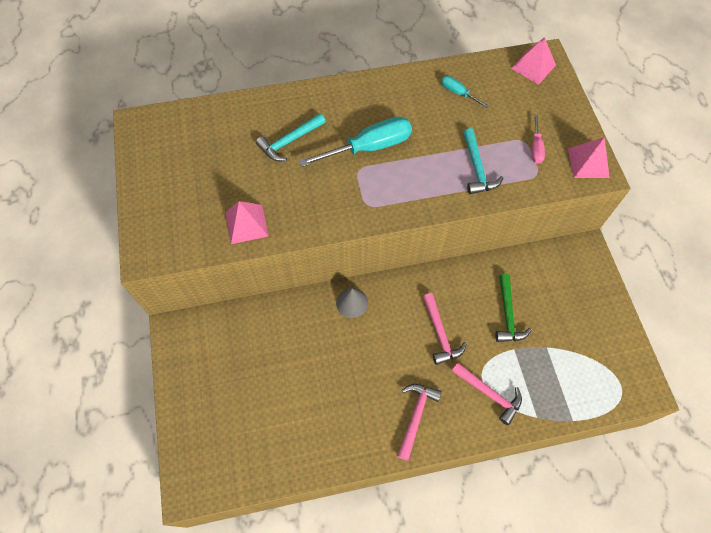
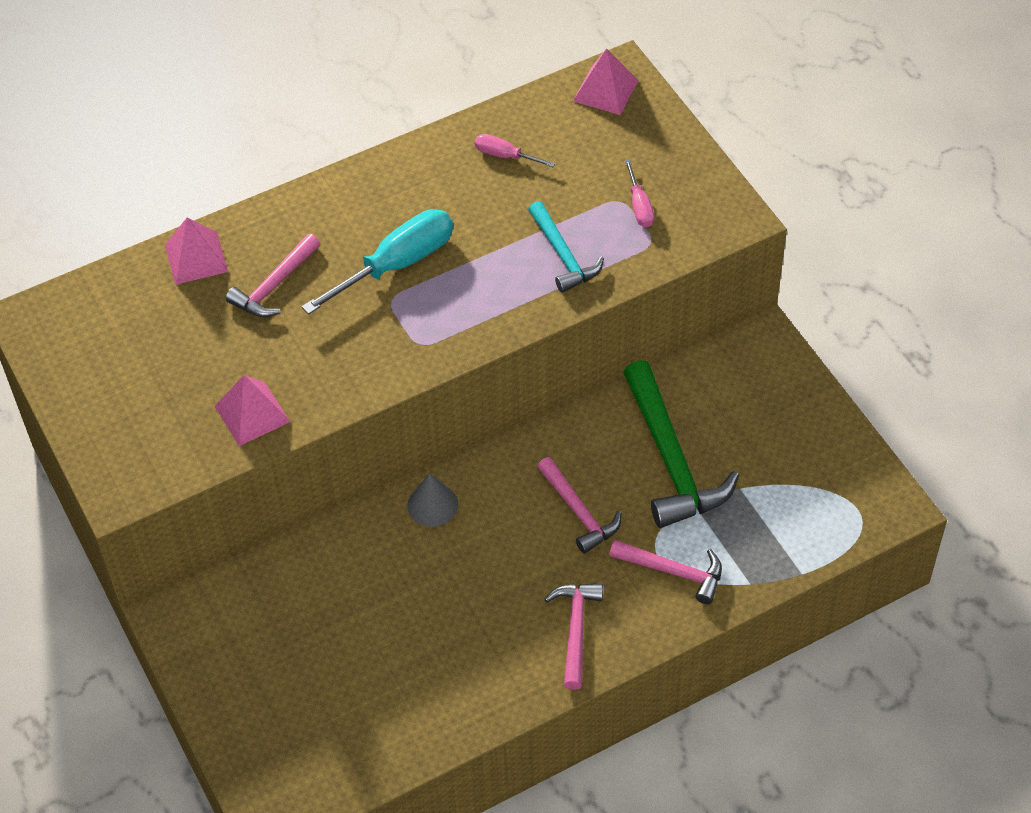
camera: 15 degrees left, 10 degrees down
(289, 141) = (274, 285): turquoise hammer -> pink hammer
(458, 93) = (505, 156): turquoise screwdriver -> pink screwdriver
(507, 314) = (671, 459): green hammer -> green hammer, size x1.70
(588, 163) = (719, 208): pink pyramid -> pink pyramid (196, 258)

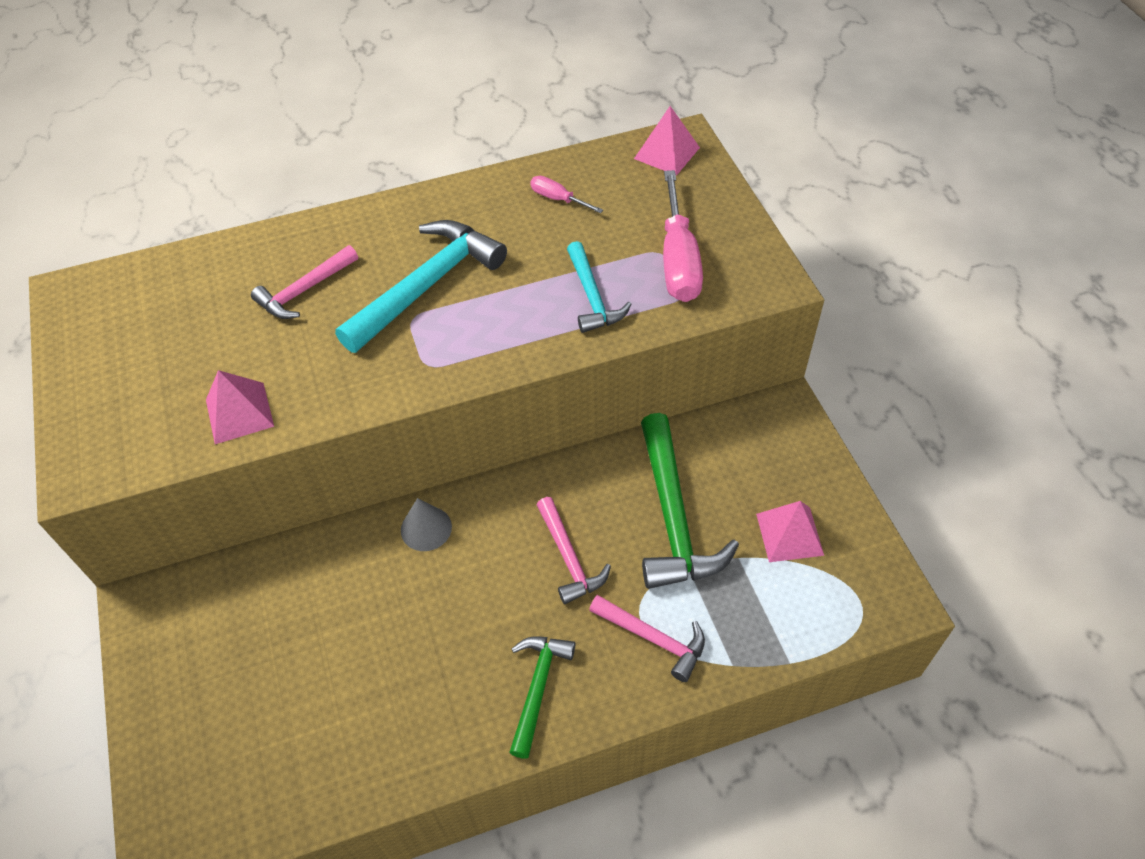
camera: 10 degrees right, 0 degrees up
(196, 258) = (241, 256): pink pyramid -> pink pyramid (789, 534)
(396, 265) = (426, 286): turquoise screwdriver -> turquoise hammer
(575, 630) = (537, 688): pink hammer -> green hammer
(639, 206) = (678, 259): pink screwdriver -> pink screwdriver, size x2.02

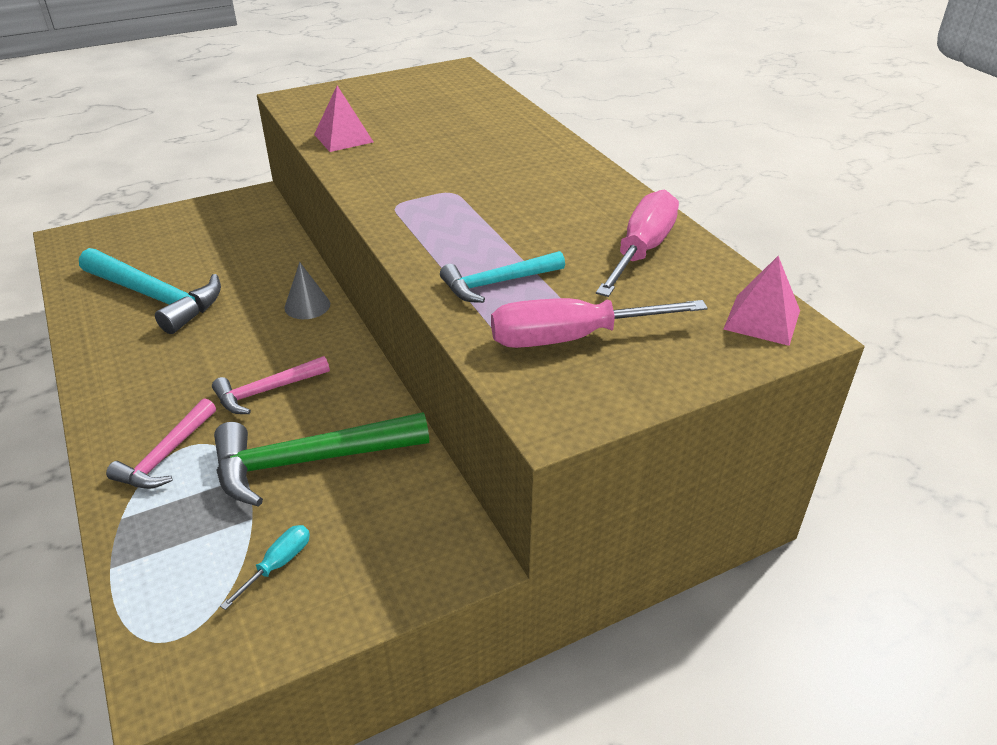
camera: 80 degrees right, 15 degrees down
(304, 290) = (475, 144): pink hammer -> none
(426, 286) = (493, 194): turquoise hammer -> turquoise hammer (156, 297)
(537, 688) = (135, 385): green hammer -> none
(558, 199) = (641, 251): pink screwdriver -> pink screwdriver, size x2.02
(789, 534) = (277, 565): pink pyramid -> turquoise screwdriver

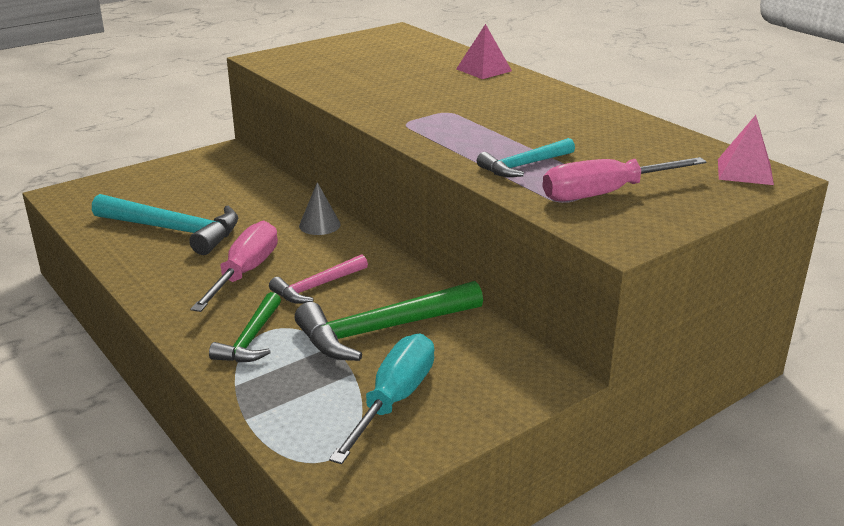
camera: 10 degrees left, 10 degrees down
(166, 455) = (251, 339): pink hammer -> green hammer
(277, 565) = (393, 400): turquoise screwdriver -> turquoise screwdriver, size x2.02
(343, 138) = (328, 82): pink pyramid -> pink pyramid (483, 70)
(641, 251) = (627, 138): pink screwdriver -> pink screwdriver (245, 273)

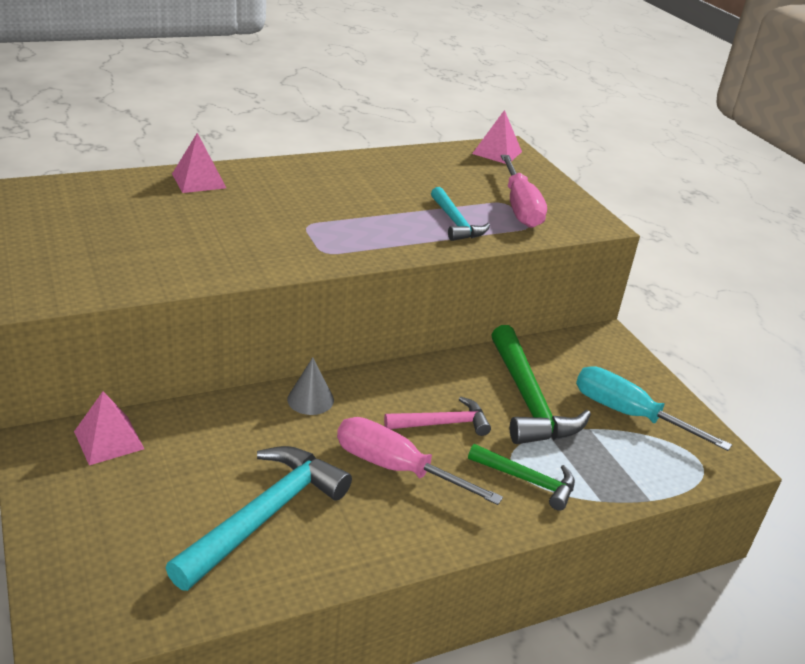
camera: 80 degrees left, 5 degrees up
(237, 168) = (109, 440): none -> pink pyramid
(317, 287) = (442, 423): pink hammer -> pink hammer turned 75 degrees counterclockwise

